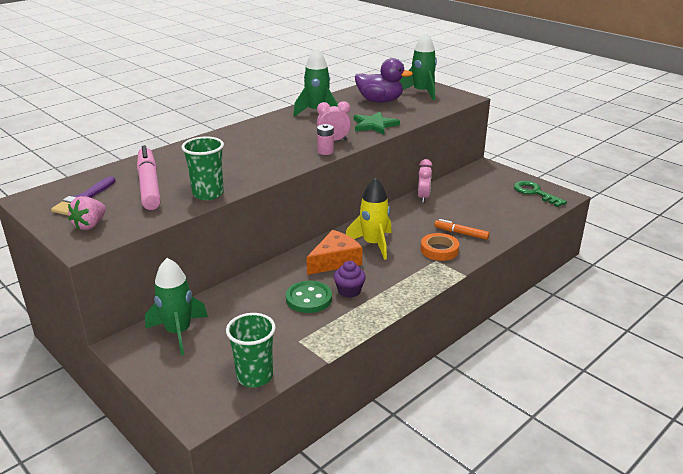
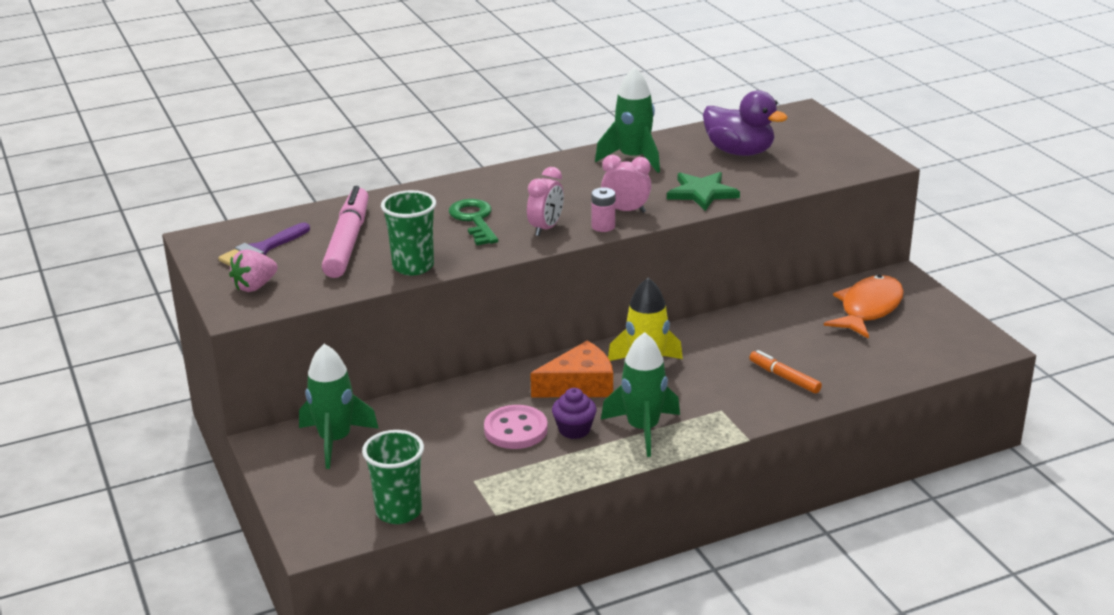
camera: 20 degrees right, 0 degrees up
(309, 299) = (515, 430): green button -> pink button
(421, 92) = (816, 145): green rocket -> green rocket (643, 429)
(423, 197) = (765, 313): pink clock -> pink clock (546, 228)
(439, 250) = (735, 396): orange tape -> none
(481, 186) = (868, 309): none -> orange fish
(535, 193) = (947, 333): green key -> green key (474, 220)

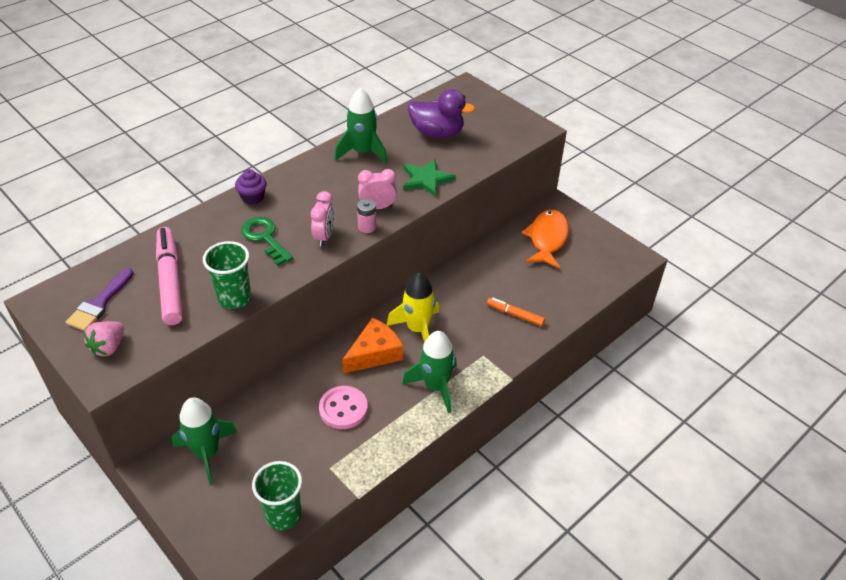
camera: 20 degrees left, 15 degrees up
(574, 430) = (386, 399): purple cupcake -> purple cupcake (253, 197)

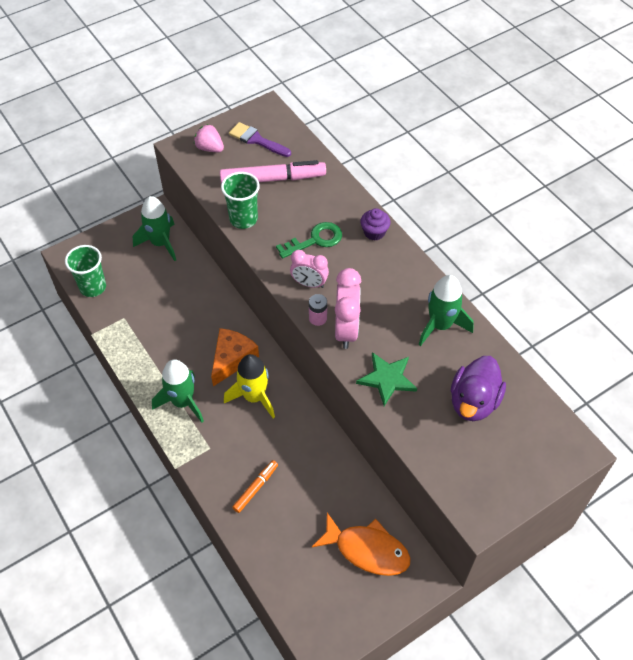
camera: 100 degrees right, 10 degrees up
(343, 409) = (177, 331): pink button -> none
(374, 353) = (232, 359): orange cheese -> orange cheese turned 120 degrees counterclockwise
(377, 207) = (346, 330): pink clock -> pink clock, size x1.52

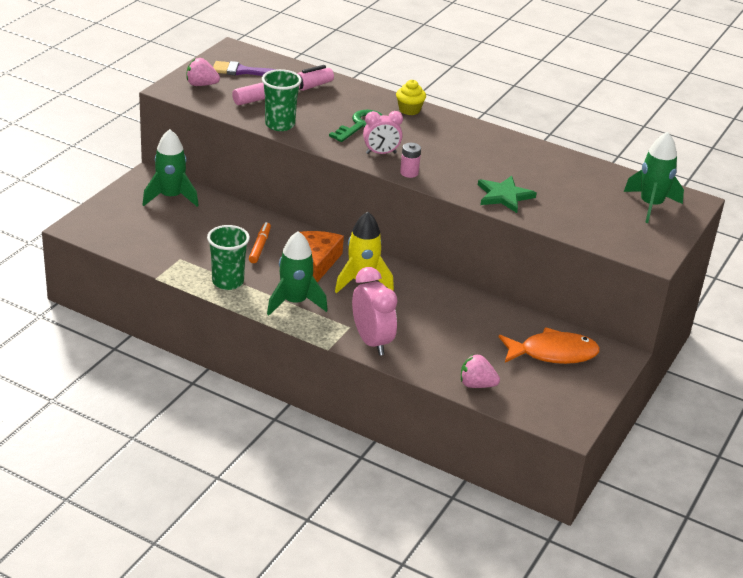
camera: 30 degrees left, 20 degrees down
(93, 287) = (126, 244): green cup -> green cup (228, 282)
(256, 488) = (417, 341): orange marker -> orange marker (260, 246)
(273, 561) = (476, 385): none -> pink strawberry
(346, 330) = (441, 174): pink clock -> pink clock (372, 341)
(374, 232) = (409, 110): purple cupcake -> yellow cupcake
(440, 325) = (519, 154): green rocket -> green rocket (651, 205)
(473, 402) = (587, 193): purple duck -> none

